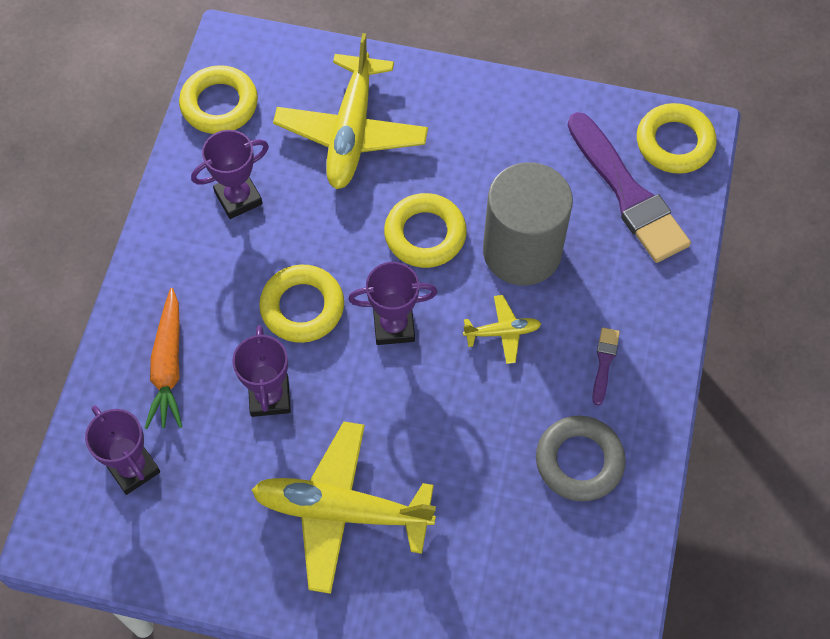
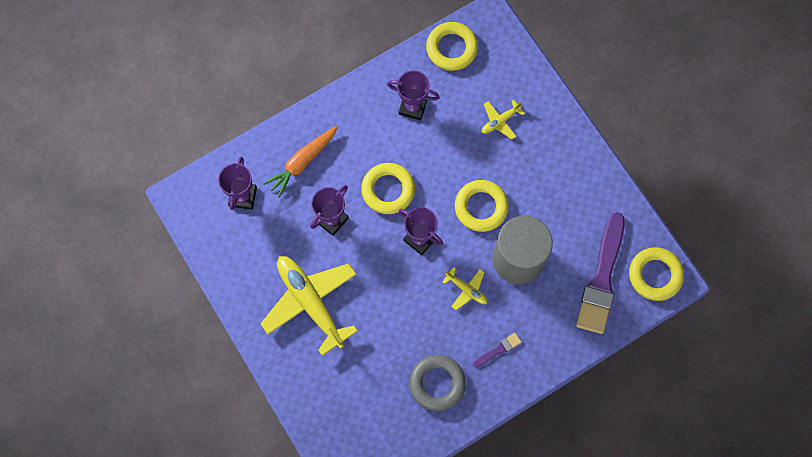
camera: 45 degrees right, 10 degrees up
(351, 132) = (500, 121): yellow plane -> yellow plane, size x0.46

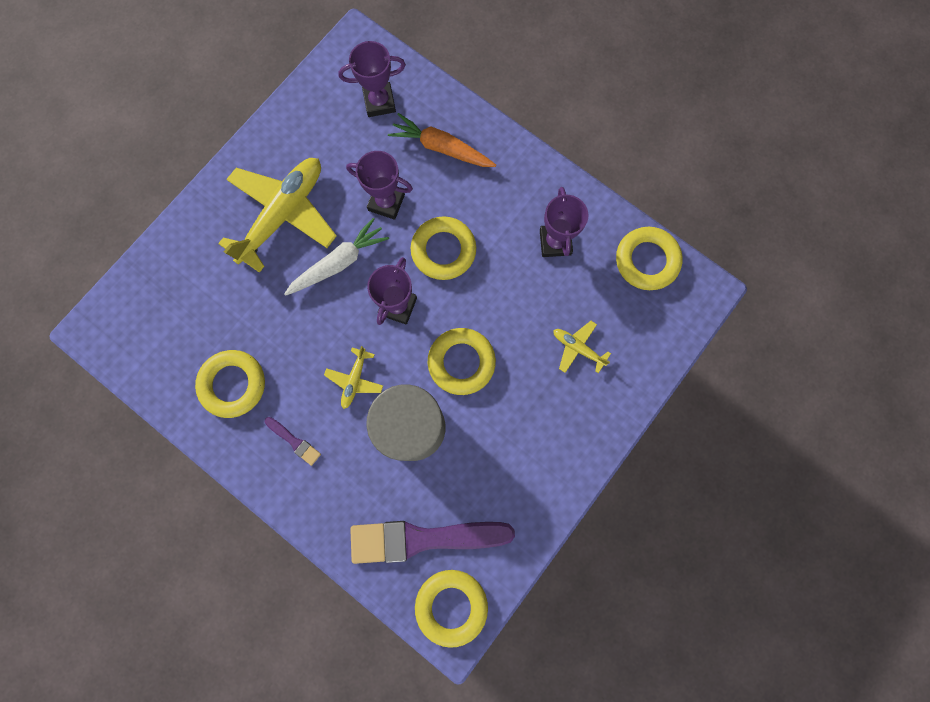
camera: 70 degrees right, 5 degrees up
(368, 272) = (339, 263): none -> white carrot
(437, 383) = (233, 384): grey ring -> yellow ring

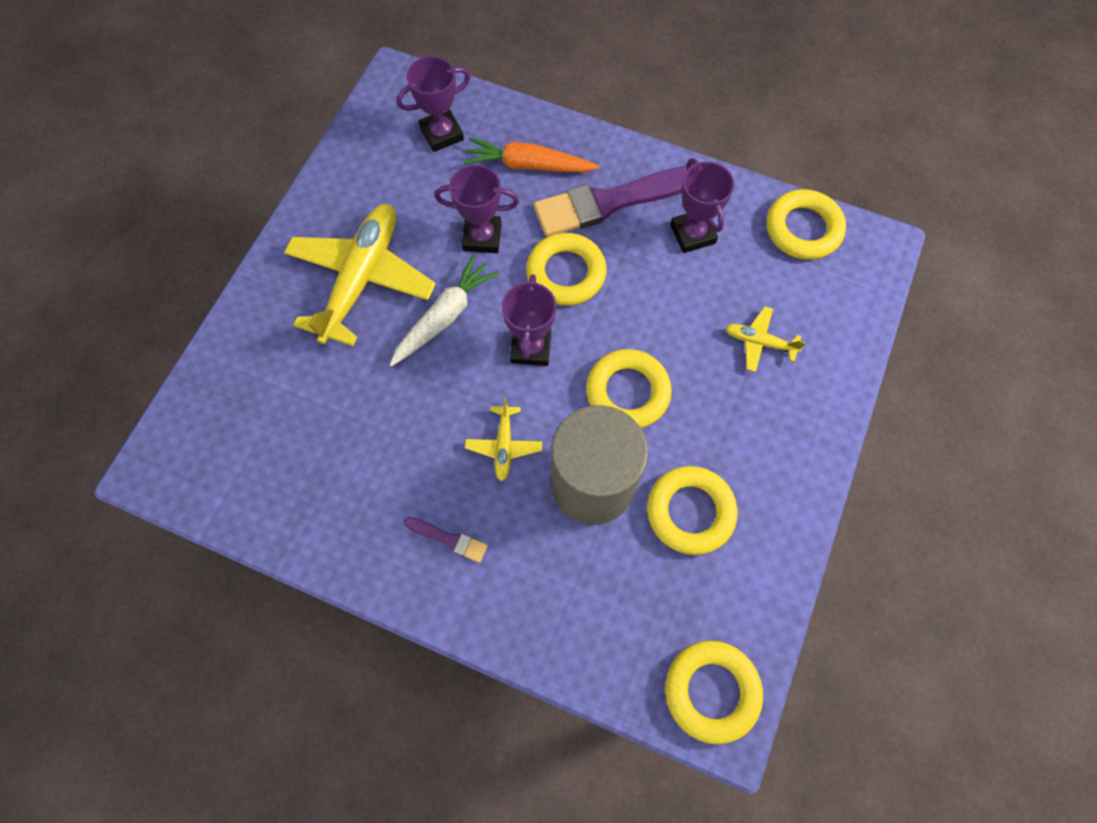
camera: 15 degrees left, 10 degrees down
(233, 384) = (351, 490): yellow ring -> yellow ring (690, 512)
(423, 538) = (648, 615): purple brush -> purple brush (612, 201)

